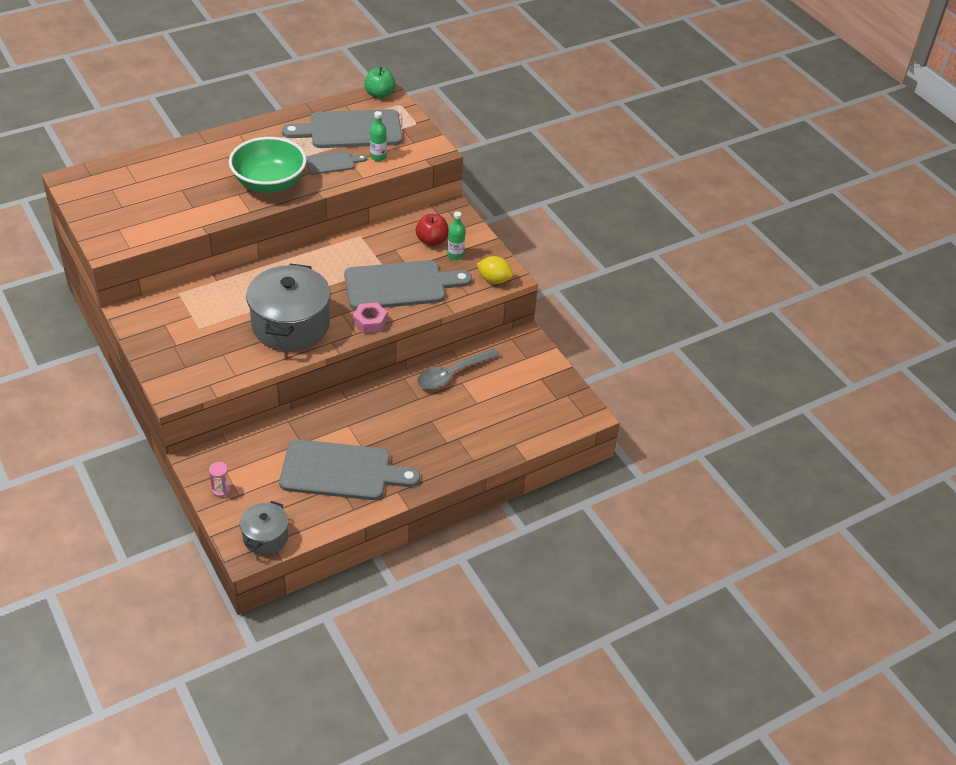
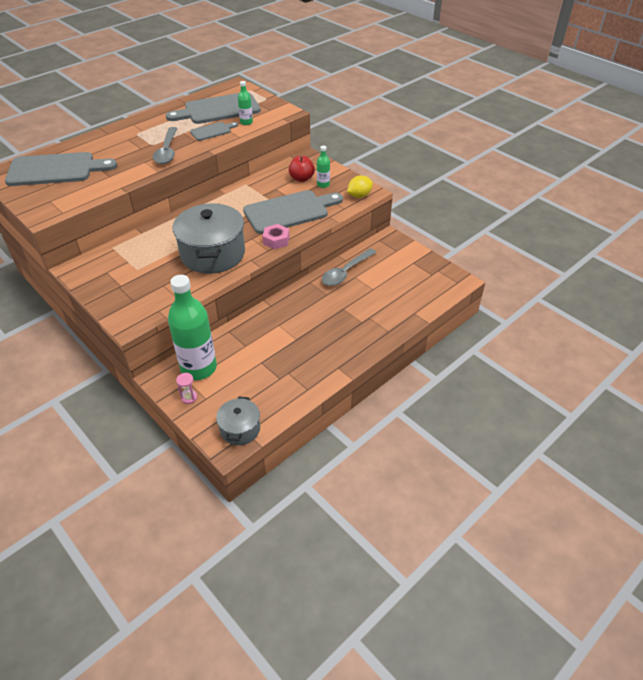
camera: 10 degrees left, 0 degrees up
(241, 458) = (198, 368): none -> green bottle
(269, 183) = (167, 151): green bowl -> grey spoon
(341, 471) = (286, 361): grey cutting board -> grey cutting board (55, 170)
(379, 94) = (232, 86): green apple -> none
(494, 280) = (359, 196): yellow lemon -> yellow lemon turned 45 degrees counterclockwise

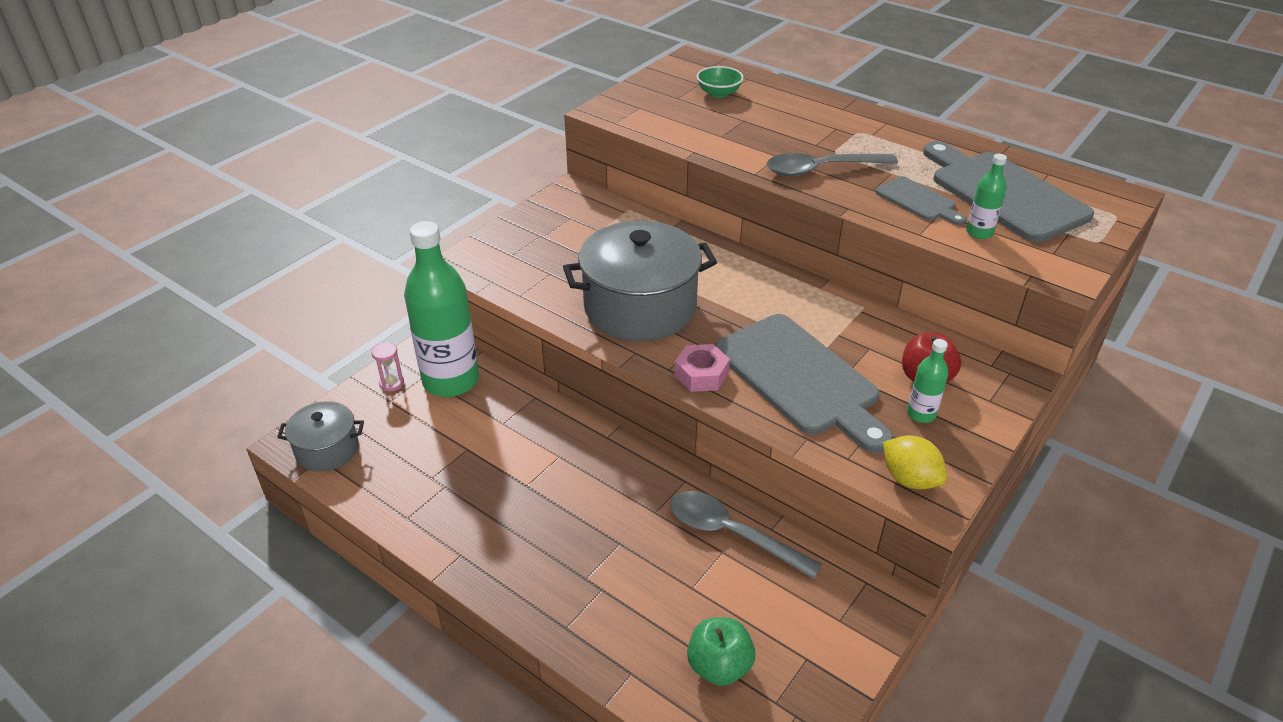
camera: 80 degrees right, 5 degrees down
(55, 170) = (719, 93): grey cutting board -> green bowl
(414, 287) = (719, 666): none -> green apple

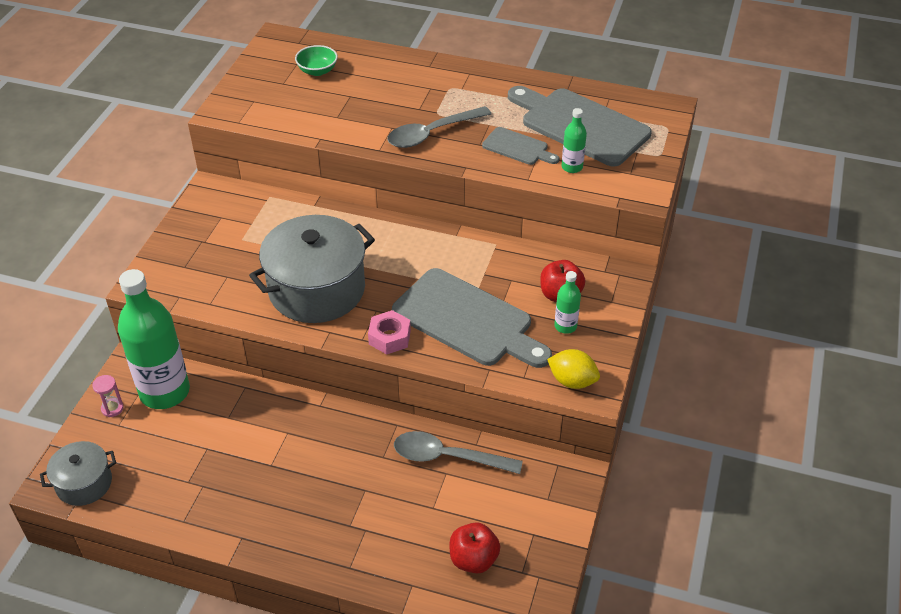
camera: 20 degrees left, 5 degrees up
(719, 666) = (473, 559): green apple -> red apple

